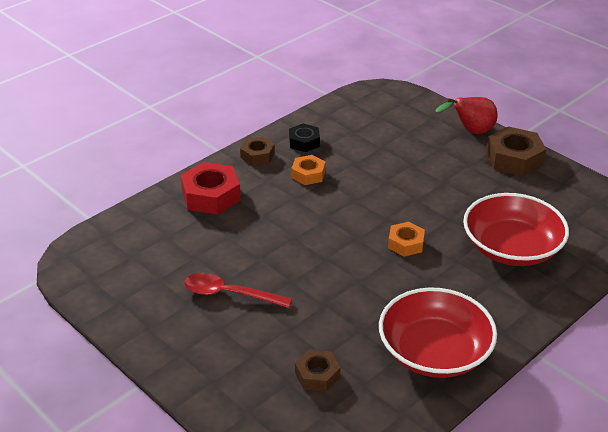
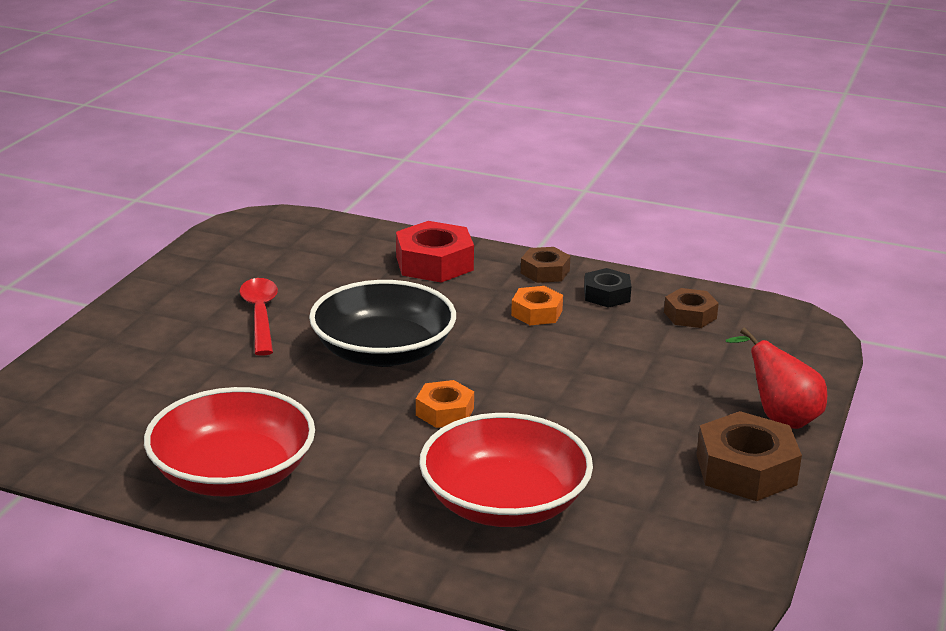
camera: 65 degrees right, 10 degrees down
(317, 375) = (149, 399): brown nut -> brown nut (690, 315)
(318, 249) = (383, 352): none -> black bowl

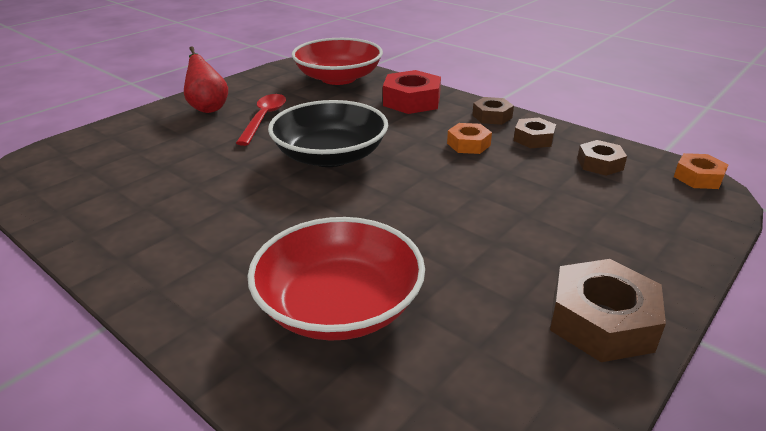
camera: 20 degrees right, 5 degrees up
(233, 473) = (140, 231): red bowl -> red bowl (338, 78)
(444, 412) = (344, 210): orange nut -> orange nut (698, 177)
(606, 295) = (533, 139): black nut -> brown nut
(780, 417) = (657, 271): red pear -> red pear (208, 107)

